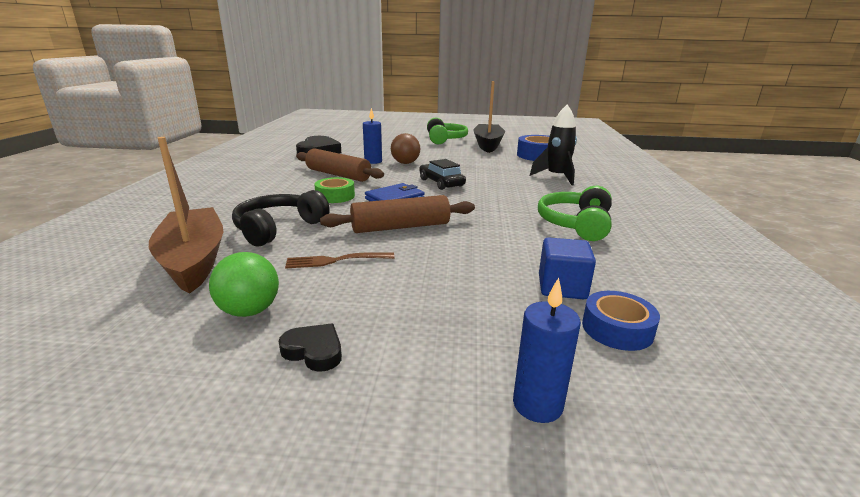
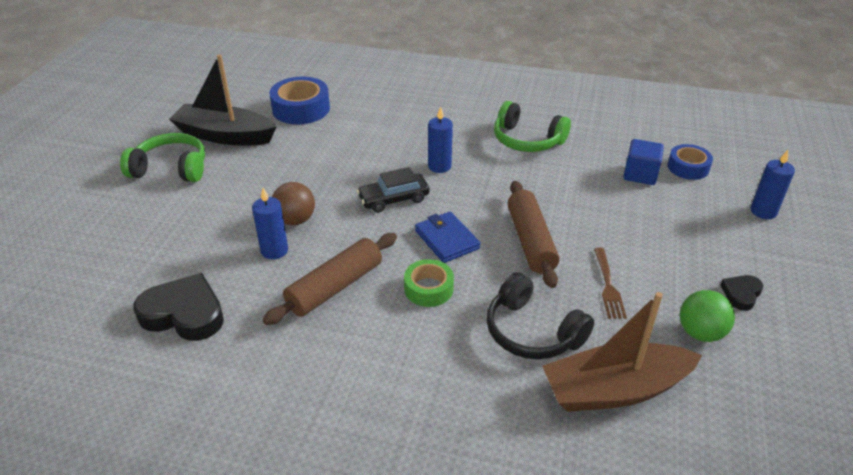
camera: 80 degrees left, 15 degrees up
(496, 193) = (439, 166): none -> blue candle
(556, 177) = (392, 118): black rocket -> none

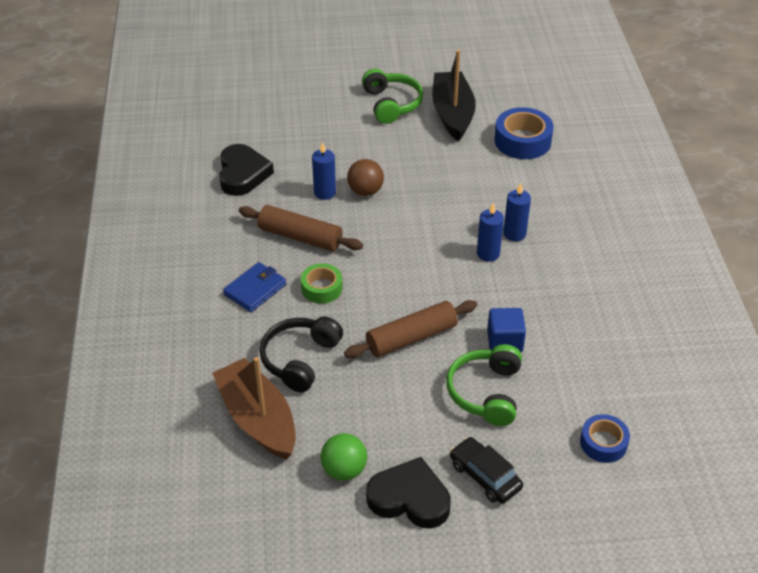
camera: 70 degrees right, 5 degrees up
(393, 199) = (423, 238): black car -> black car (485, 476)
(446, 240) = (386, 284): blue wallet -> blue wallet (255, 289)
(527, 140) = (572, 305): green headphones -> green headphones (486, 392)
(608, 285) = (377, 399): brown fork -> none
(640, 174) = (564, 403): blue cube -> blue cube (504, 341)
(741, 294) = (409, 498): black heart -> black heart, size x1.92
(763, 212) = (556, 515): blue candle -> blue candle (514, 234)

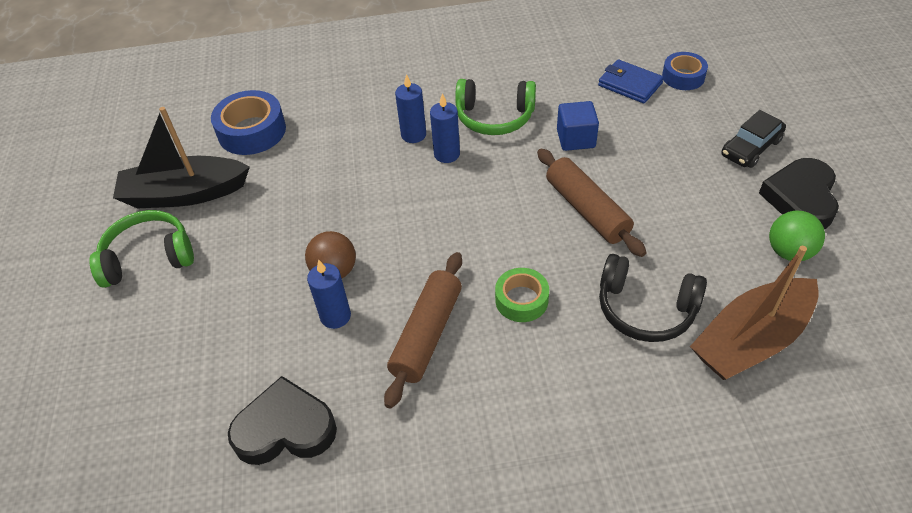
camera: 90 degrees left, 5 degrees up
(255, 289) = (534, 375): blue wallet -> blue wallet (630, 84)
(486, 392) = (648, 150): green headphones -> green headphones (494, 117)

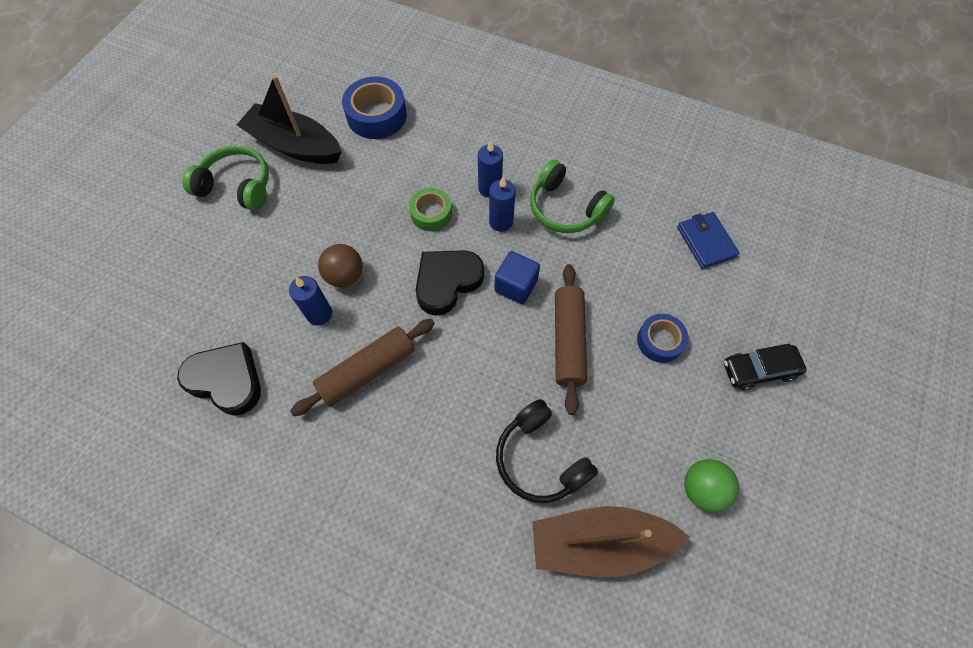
camera: 30 degrees right, 15 degrees up
(521, 300) = (455, 387): green tape -> green tape (431, 213)
(576, 139) = (614, 269): blue cube -> blue cube (516, 286)
(683, 77) = (761, 262): blue tape -> blue tape (659, 341)
(801, 198) = (759, 446): black heart -> black heart (447, 282)

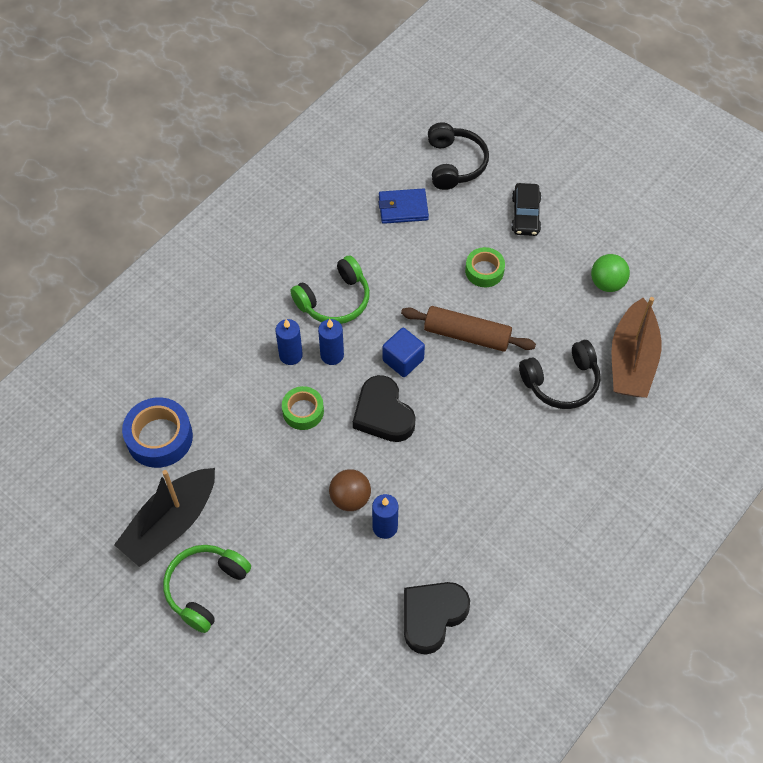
camera: 75 degrees left, 5 degrees down
(367, 370) = (453, 495): brown rolling pin -> none
(659, 341) = (484, 271): blue tape -> green tape
(791, 278) = (454, 164): none -> black headphones

